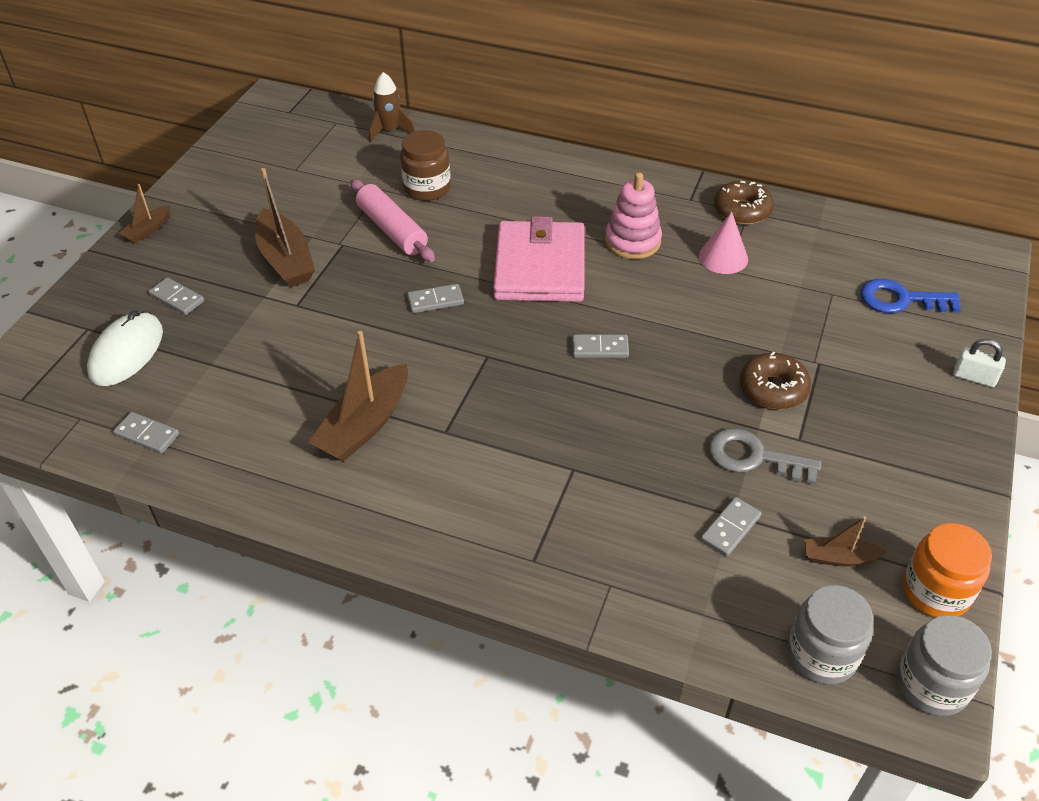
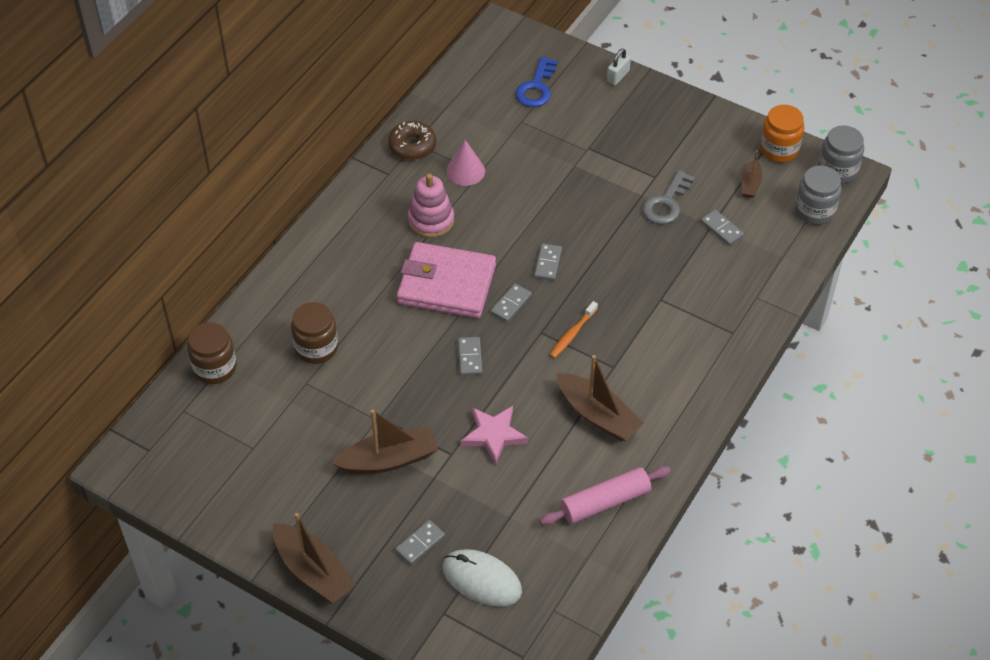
camera: 80 degrees left, 5 degrees up
(147, 435) = (581, 560): grey domino -> grey domino (511, 304)
(148, 230) = (313, 571): brown boat -> brown boat, size x1.87
(325, 335) = (493, 435): none -> pink star
(390, 131) = (215, 367): brown rocket -> brown jar
(392, 230) = (369, 379): pink rolling pin -> pink rolling pin (605, 502)
(491, 385) = (572, 334): none -> orange toothbrush
(773, 389) = (608, 178): brown donut -> none

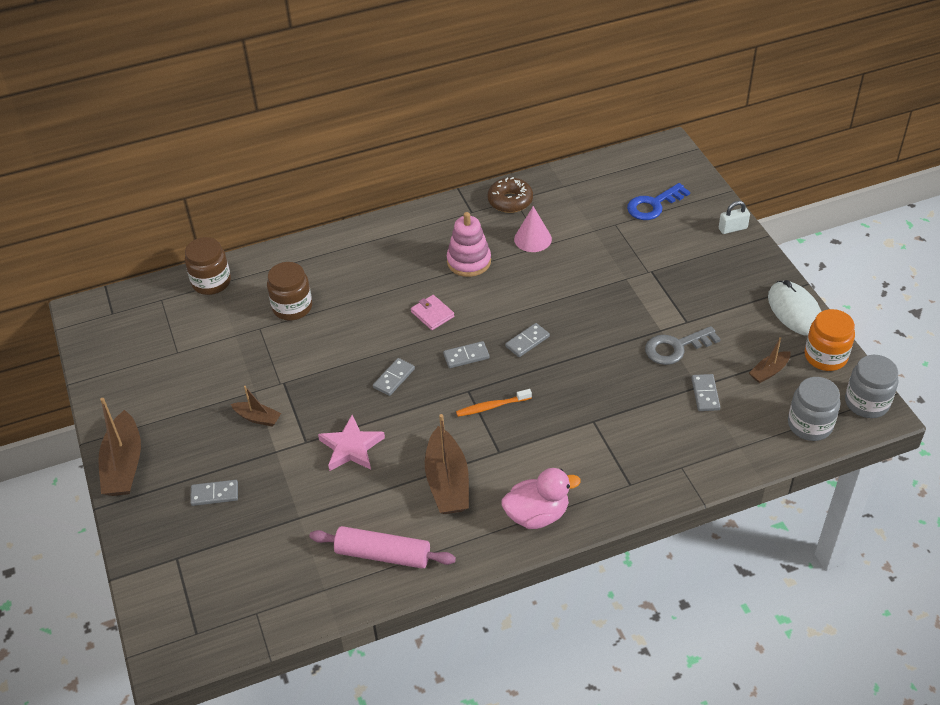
camera: 40 degrees right, 5 degrees down
(389, 460) = (257, 418): brown boat -> brown boat, size x0.53
(446, 284) = (432, 314): pink wallet -> pink wallet, size x0.42
(482, 580) = (229, 552): white mouse -> white mouse (794, 311)
(689, 398) = (537, 515): none -> pink duck

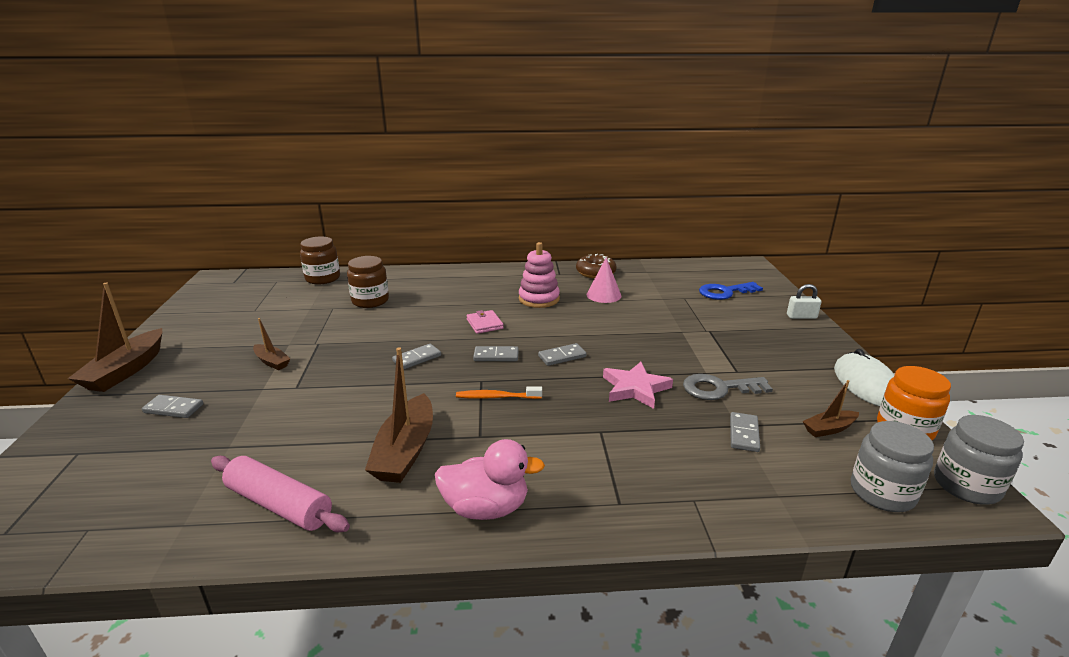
camera: 15 degrees right, 20 degrees down
(351, 447) = (334, 400): pink star -> pink star (635, 388)

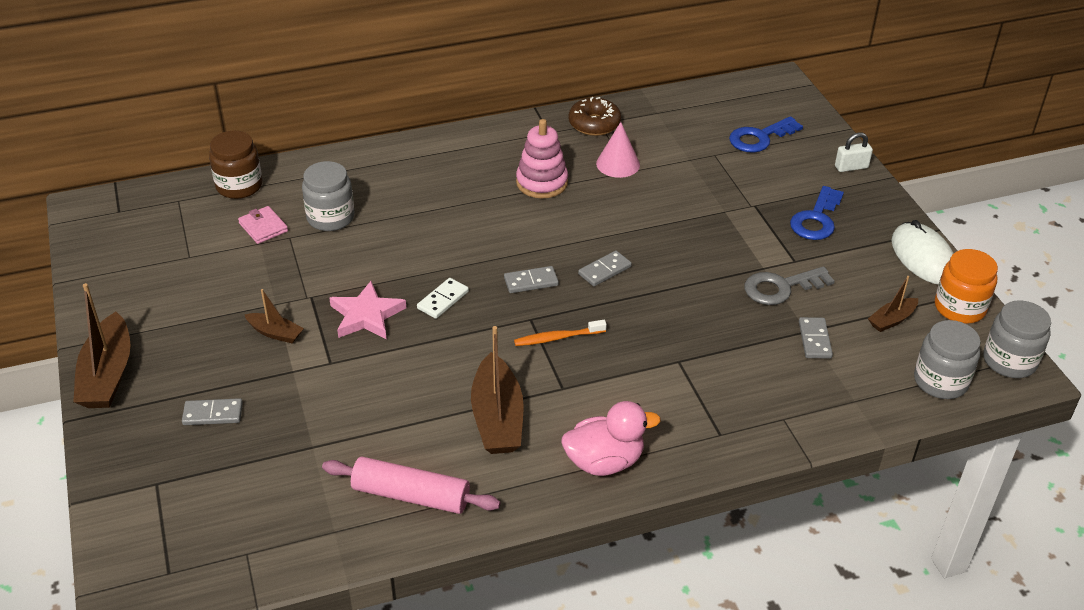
camera: 15 degrees left, 15 degrees up
(370, 301) = (330, 218): brown jar -> grey jar
(417, 358) = (443, 300): grey domino -> white domino
(484, 324) = (494, 235): pink wallet -> pink wallet (263, 227)
(635, 388) = (697, 302): pink star -> pink star (366, 315)
(763, 345) = (816, 219): none -> blue key

